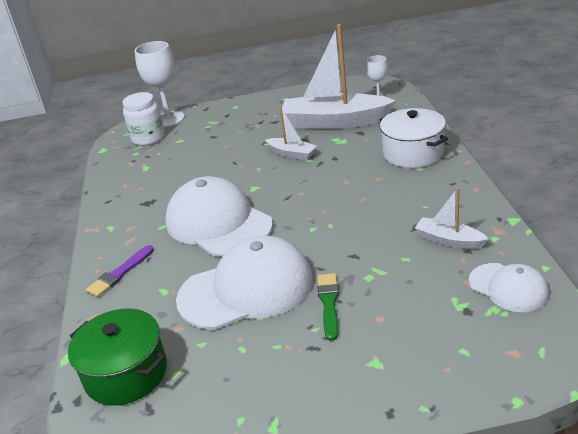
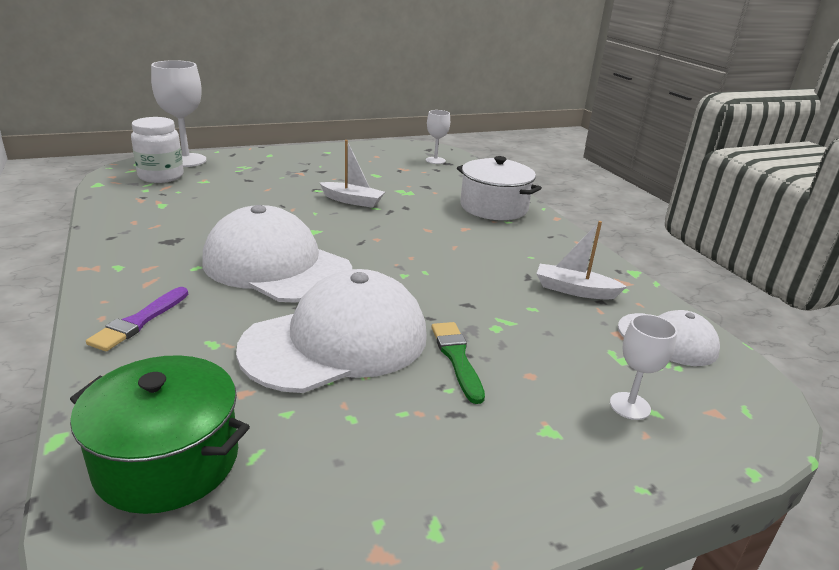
camera: 20 degrees left, 5 degrees down
(334, 122) = (393, 175): white boat -> none
(446, 345) = (630, 406): none -> white goblet

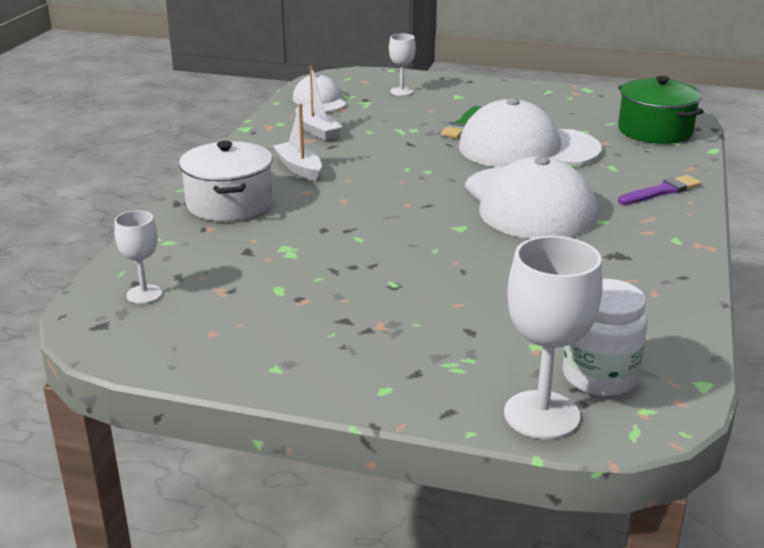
camera: 140 degrees left, 0 degrees up
(352, 201) = (371, 254): white boat -> white boat (299, 168)

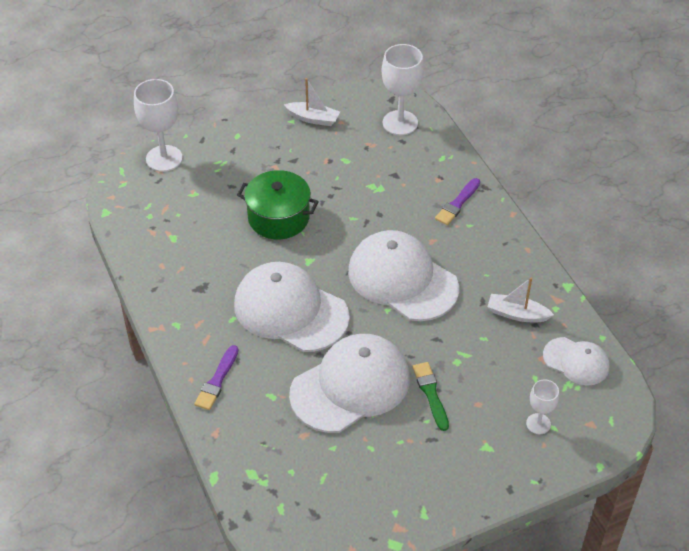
camera: 140 degrees right, 20 degrees up
(144, 294) = (400, 123): white goblet -> white goblet, size x1.78
(229, 203) = (457, 204): white pot -> purple brush
(299, 168) = (467, 261): white boat -> white boat (313, 118)
(381, 181) = (402, 279): none -> white cap
(599, 377) = (153, 191): white jar -> none
(655, 131) = (278, 485): green pot -> green pot (278, 217)

